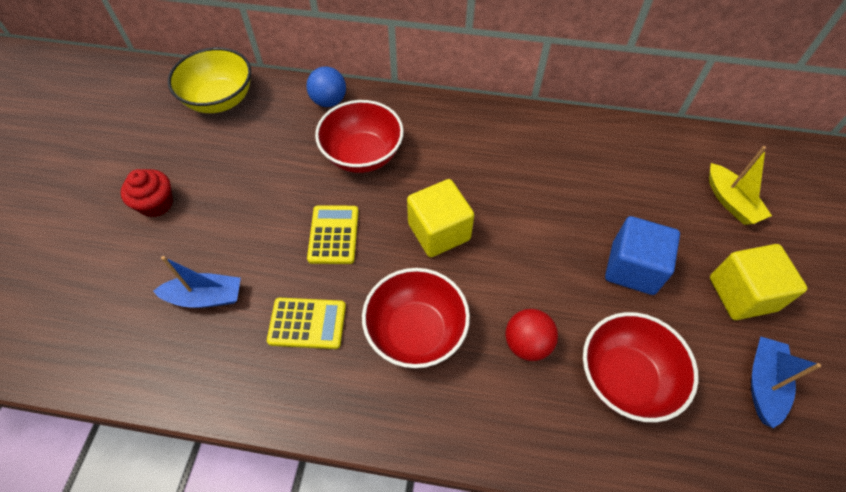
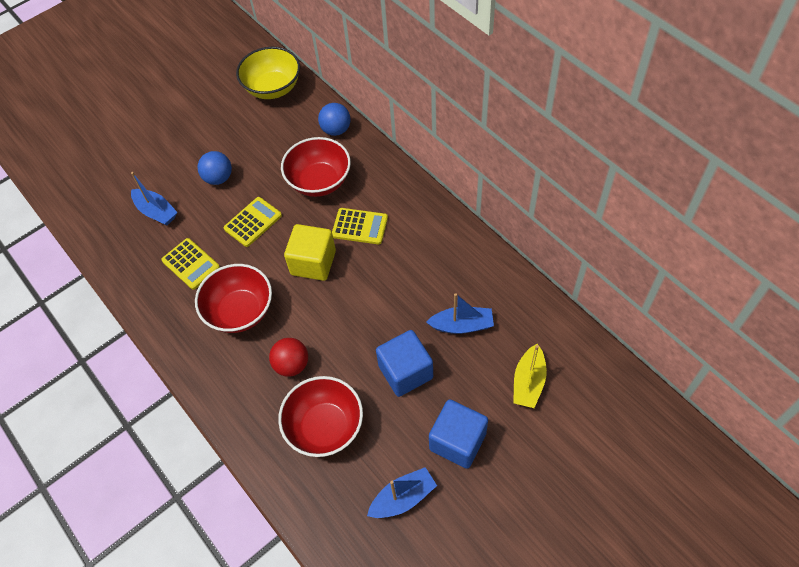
camera: 45 degrees right, 0 degrees up
(156, 204) = (180, 137): red cupcake -> none
(247, 216) = (218, 178): none -> blue ball
(447, 170) = (360, 226): none -> yellow calculator
(629, 194) = (462, 325): none -> blue boat
(742, 294) = (457, 441): yellow cube -> blue cube

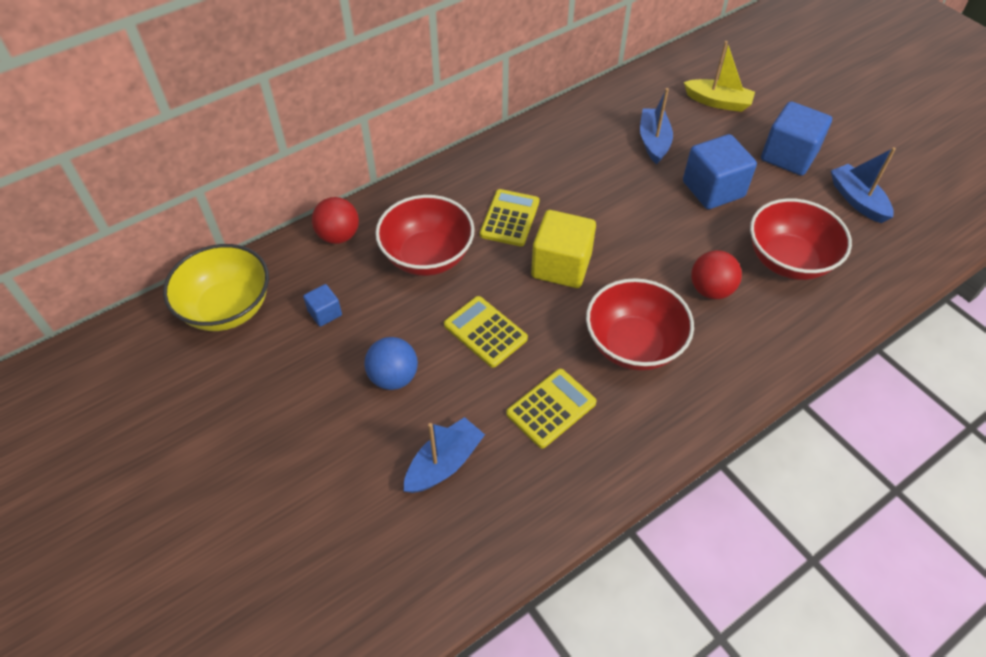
camera: 90 degrees left, 5 degrees down
(269, 135) = (325, 313): none -> blue cube
(336, 130) = (339, 236): blue ball -> red ball

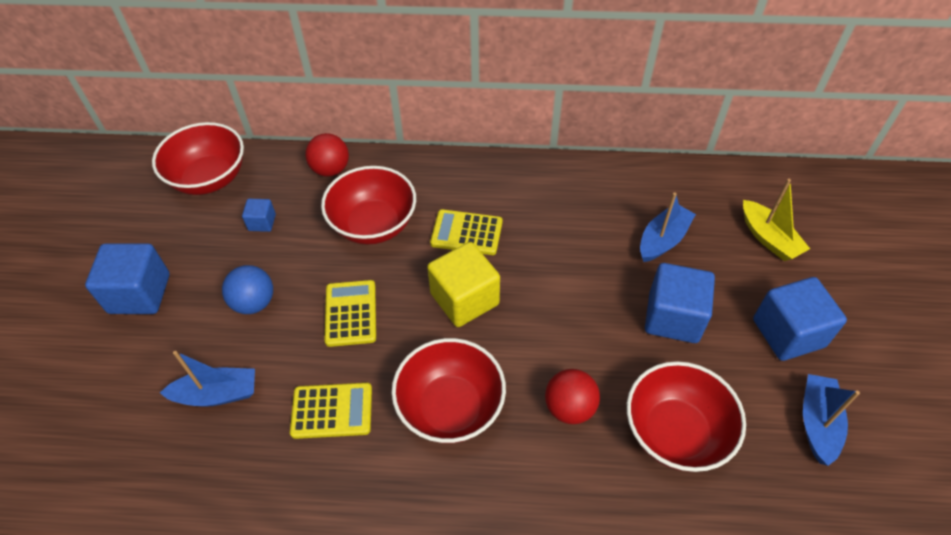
camera: 40 degrees right, 0 degrees up
(227, 308) = (209, 178): yellow bowl -> red bowl
(275, 440) = (139, 293): none -> blue cube
(510, 218) = (466, 233): yellow calculator -> yellow calculator turned 135 degrees counterclockwise

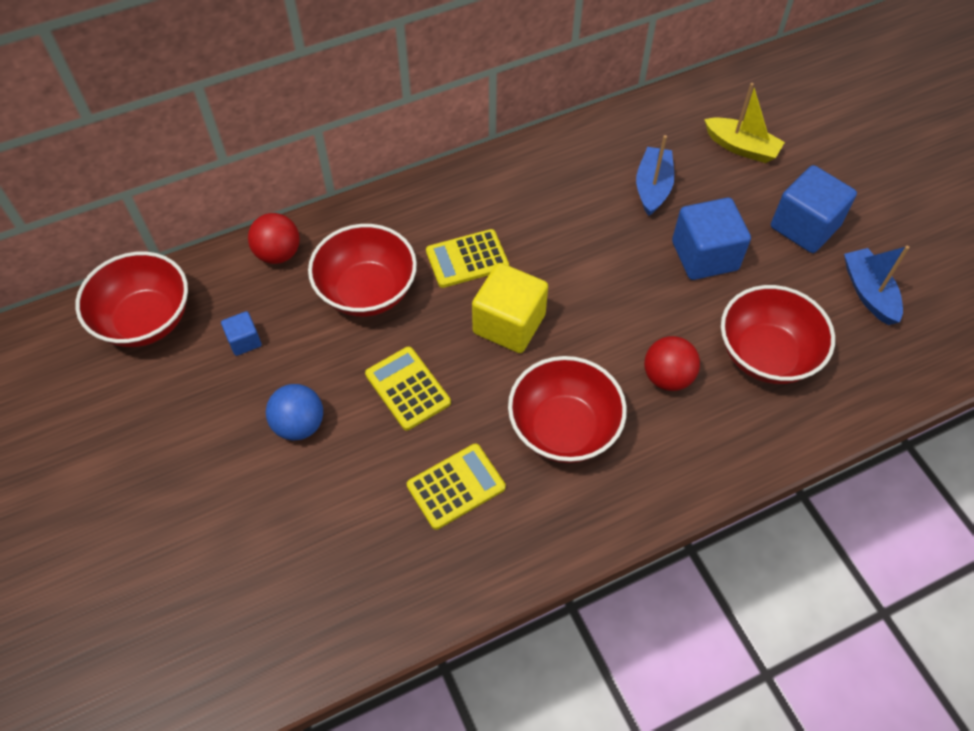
camera: 30 degrees left, 5 degrees up
(139, 293) = (163, 474): blue cube -> none
(217, 394) = (329, 529): blue boat -> none

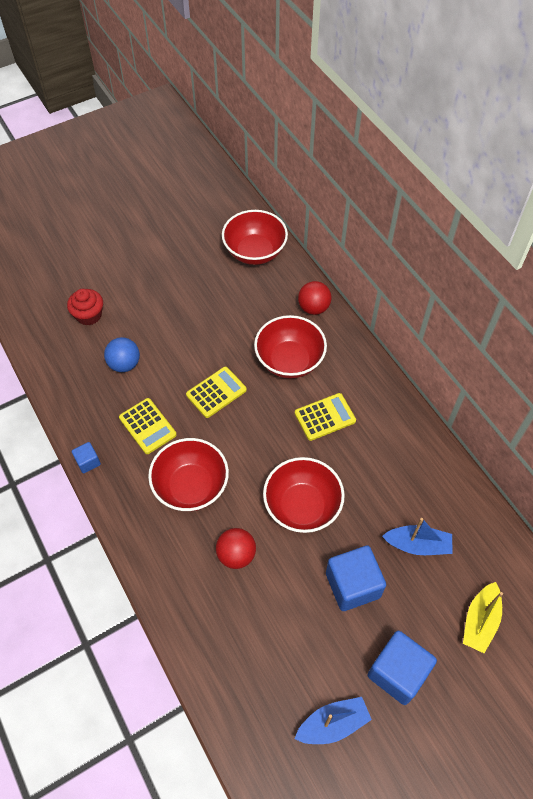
camera: 85 degrees right, 0 degrees up
(212, 584) = (89, 315): none -> red cupcake
(244, 341) = (244, 302): blue cube -> blue cube (88, 462)
(299, 425) = (187, 339): blue ball -> blue ball (124, 364)
(467, 259) = (325, 417): yellow calculator -> yellow calculator turned 90 degrees clockwise
(509, 324) = (272, 448): yellow cube -> none
(766, 355) = (262, 629): red bowl -> red bowl (302, 506)

